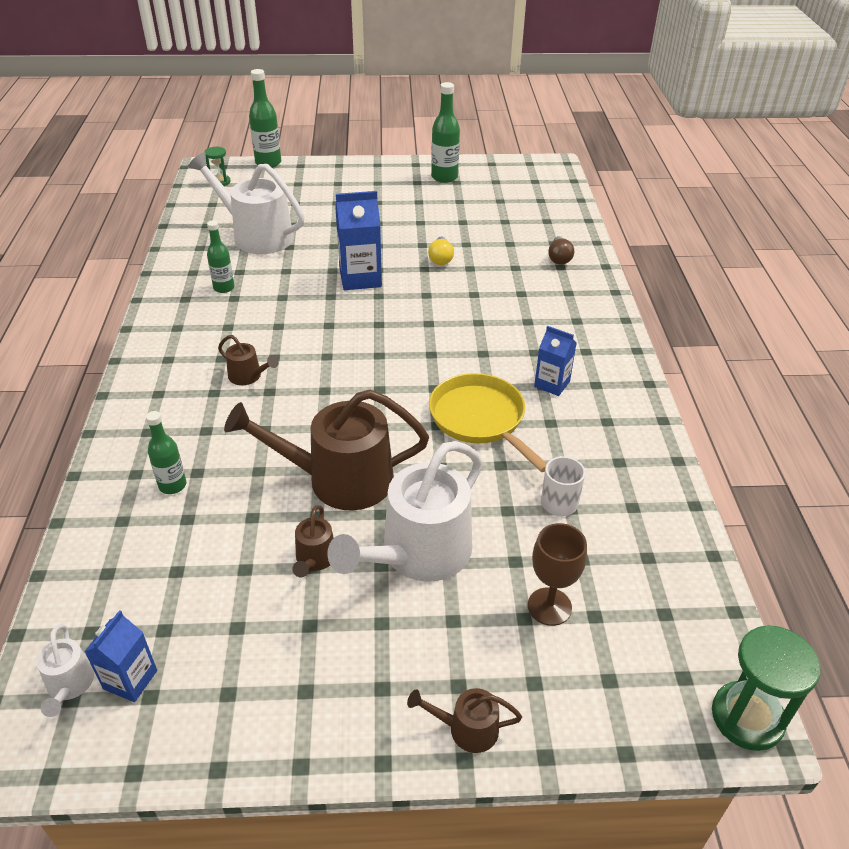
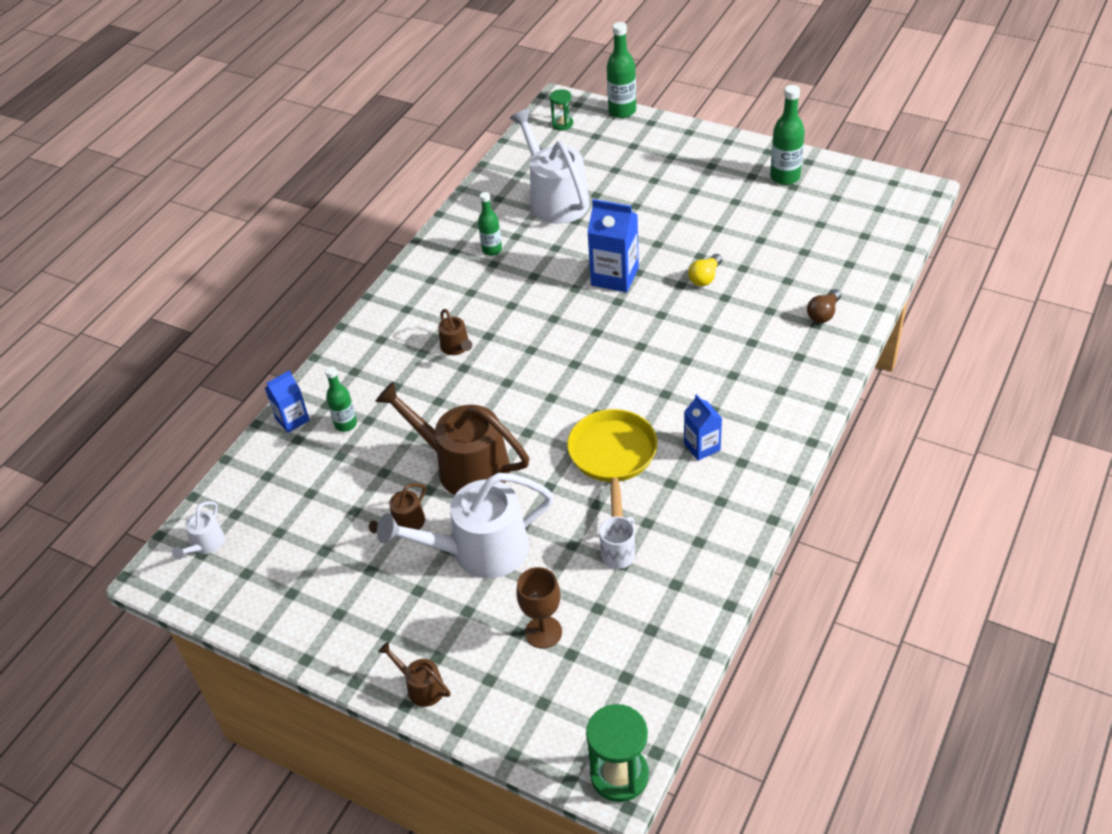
camera: 35 degrees right, 5 degrees up
(130, 679) = (241, 557): blue carton -> blue carton (292, 419)

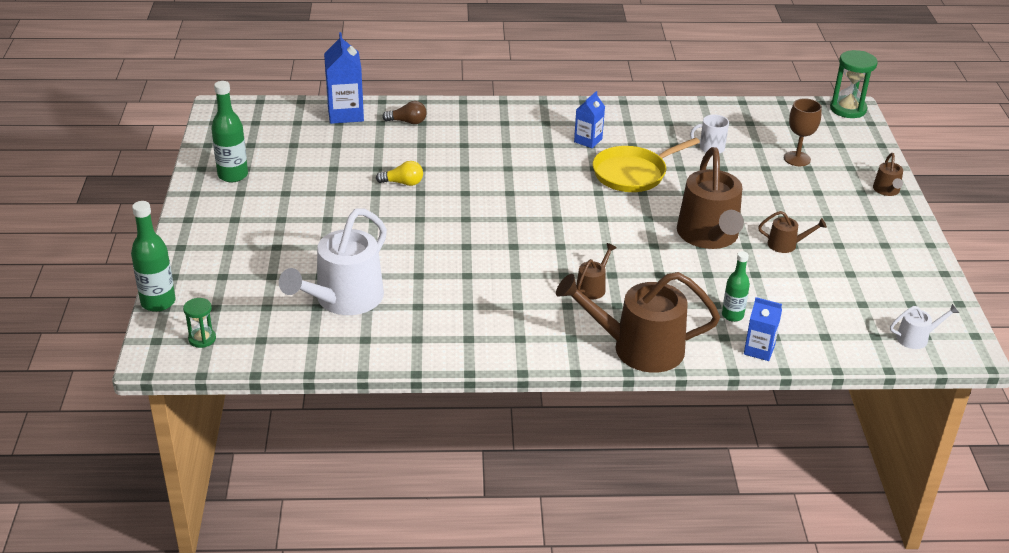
camera: 125 degrees left, 10 degrees down
(360, 344) = (639, 348): none -> brown watering can
(480, 551) = (769, 203): white watering can -> none
(492, 250) = (449, 314): green bottle -> none
(614, 277) = (435, 229): blue carton -> blue carton (345, 114)

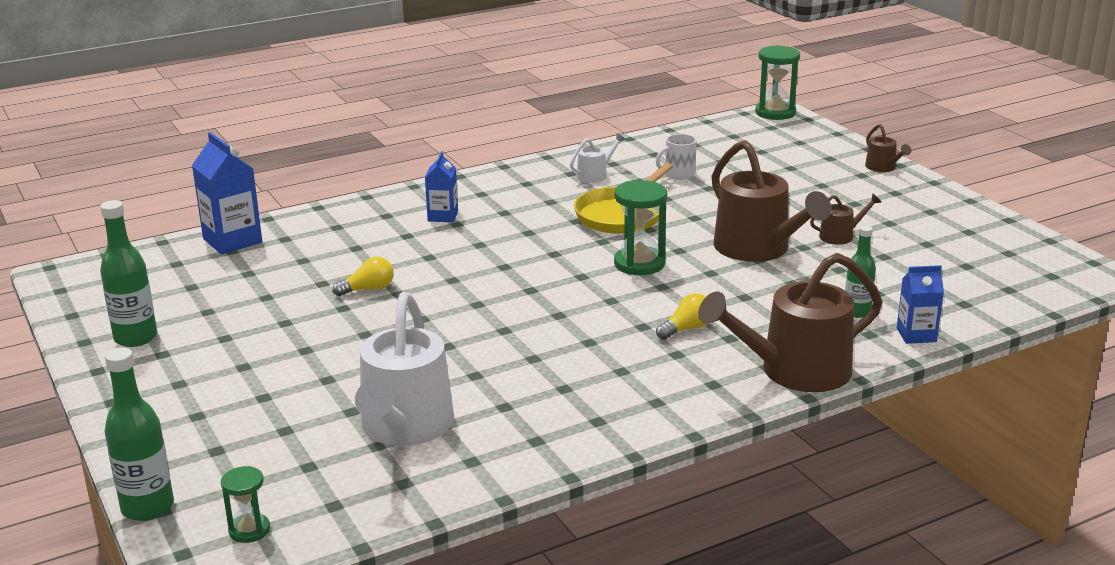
camera: 25 degrees left, 10 degrees down
(407, 122) = (318, 230): brown light bulb -> none
(588, 140) = (544, 198): blue carton -> blue carton (443, 216)
(592, 287) = (686, 329): brown watering can -> yellow light bulb
(608, 221) = (639, 264): none -> green hourglass
(797, 159) = (772, 163): brown goblet -> none
(916, 338) = (1046, 280): white watering can -> white watering can (595, 175)

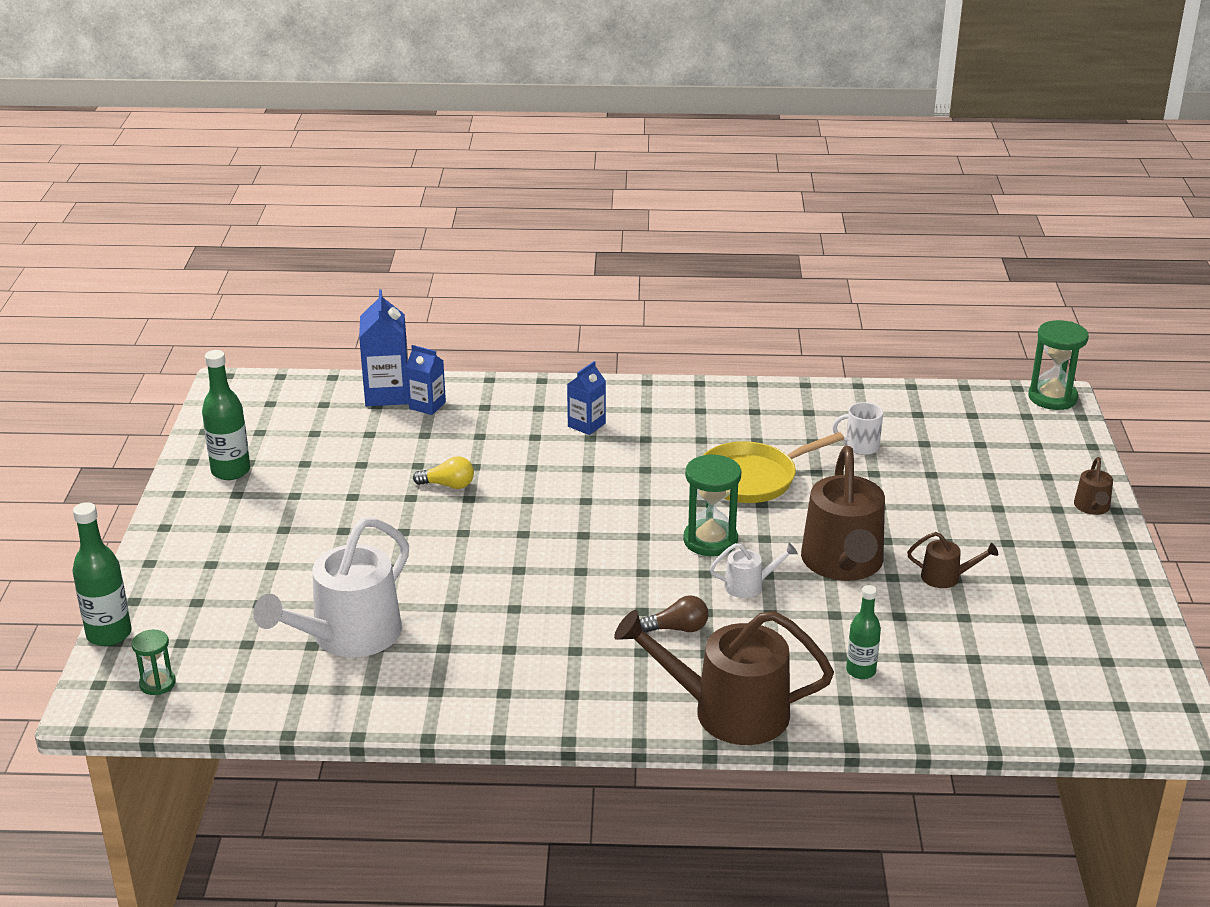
camera: 30 degrees right, 5 degrees up
(595, 175) = (776, 421): white watering can -> white watering can (749, 585)
(686, 329) = (678, 628): yellow light bulb -> brown light bulb
(916, 335) = (891, 718): blue carton -> blue carton (427, 405)

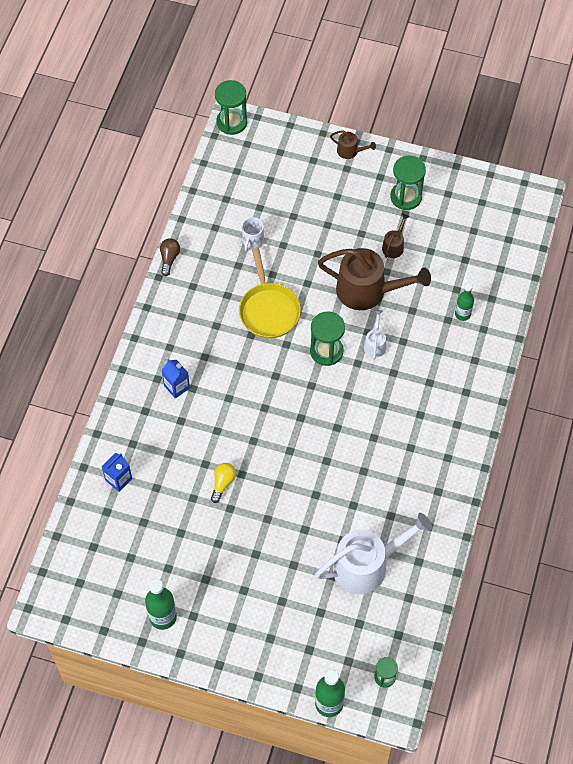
camera: 75 degrees left, 30 degrees up
(348, 636) = (367, 565): white watering can -> white watering can turned 75 degrees counterclockwise
(387, 394) = (94, 502): blue carton -> none
(678, 628) = (404, 391): brown light bulb -> brown light bulb (169, 259)
(728, 712) = (480, 386): brown watering can -> none
(1050, 575) = (406, 197): none -> green hourglass

